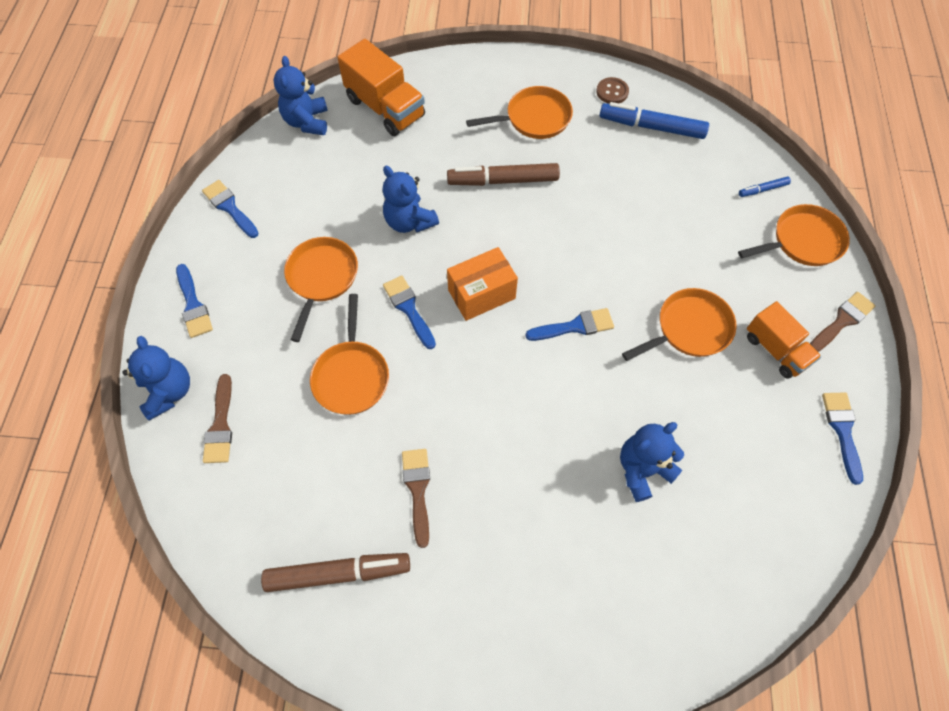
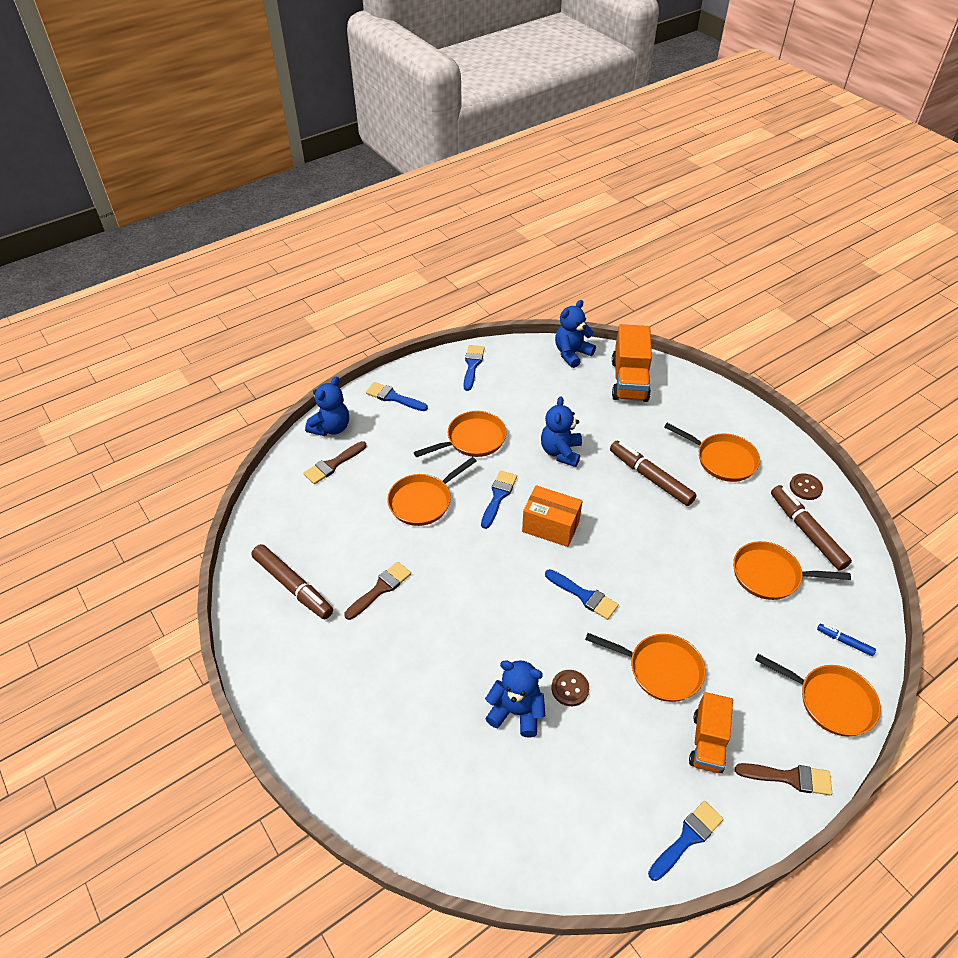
camera: 50 degrees right, 15 degrees down
(193, 305) = (393, 397): blue brush -> blue brush turned 90 degrees clockwise
(651, 127) = (806, 531): blue marker -> brown marker
(654, 410) = (570, 688): none -> brown button
(669, 183) = (770, 575): none -> orange pan

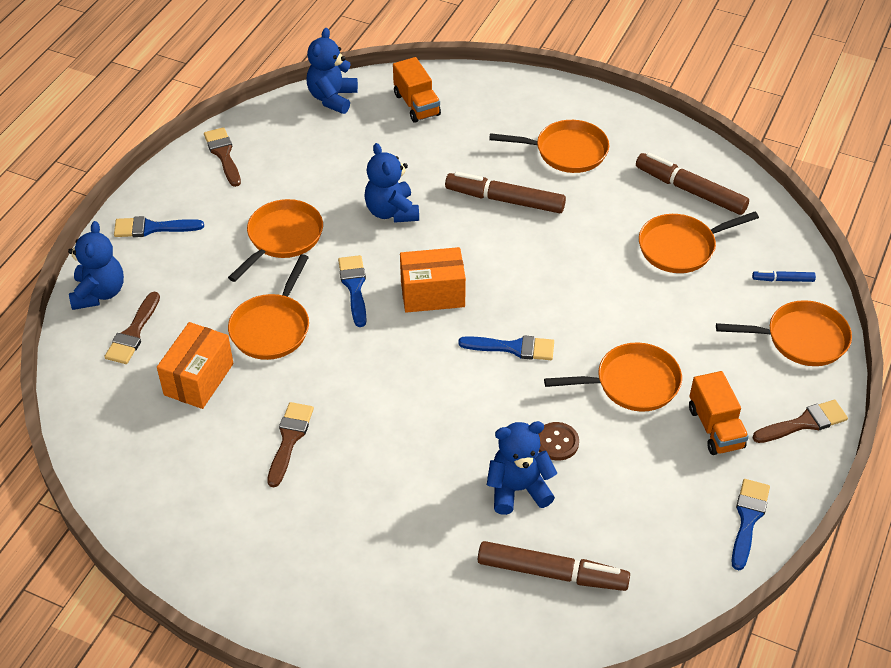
camera: 30 degrees left, 0 degrees up
(293, 586) = (185, 482): brown marker -> brown marker (552, 573)
(351, 516) = (199, 379): none -> orange box
(472, 365) = (223, 154): blue brush -> brown brush
(629, 381) = (417, 104): orange truck -> orange truck, size x0.66
(805, 487) = (664, 147): brown button -> none

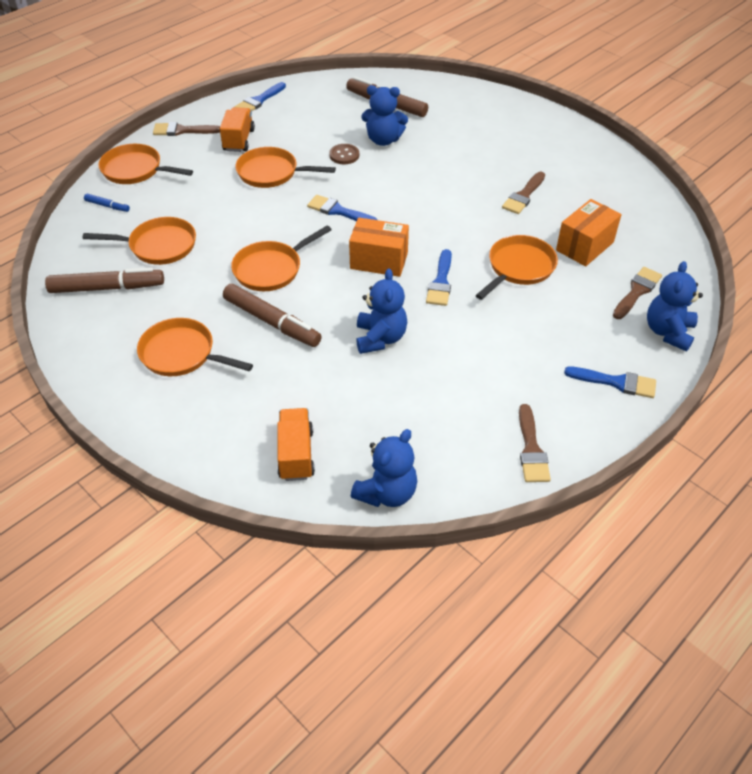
camera: 160 degrees left, 0 degrees up
(282, 238) = (491, 339): orange pan -> orange pan (271, 269)
(690, 190) = (107, 288): brown marker -> brown marker turned 60 degrees counterclockwise

